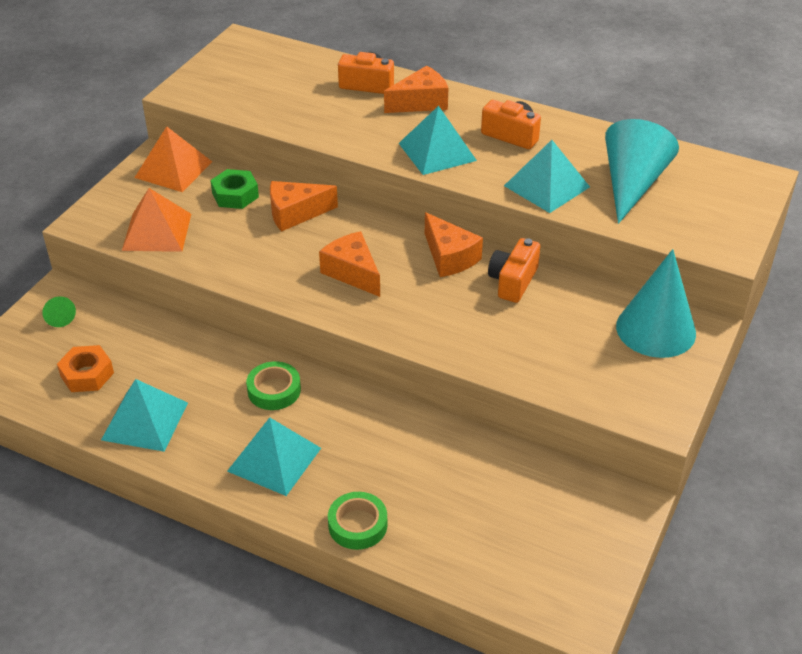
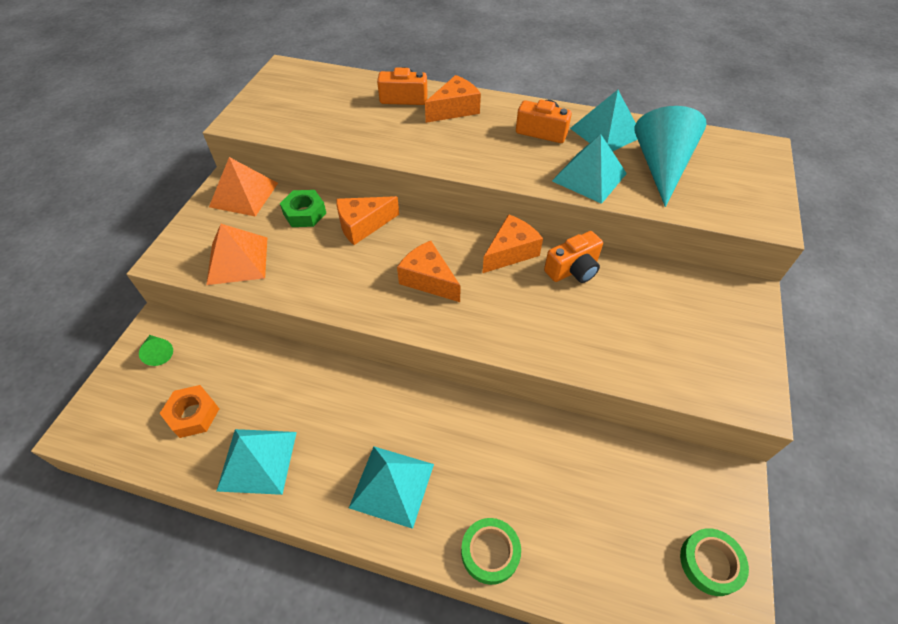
camera: 10 degrees left, 10 degrees up
(274, 390) = (376, 405): green tape -> green tape (710, 563)
(437, 151) = (482, 154): turquoise pyramid -> turquoise pyramid (606, 132)
(449, 257) = (510, 252): orange cheese -> orange cheese turned 90 degrees counterclockwise
(513, 281) = (573, 270): orange camera -> orange camera turned 135 degrees counterclockwise
(656, 329) = (712, 302): turquoise cone -> none

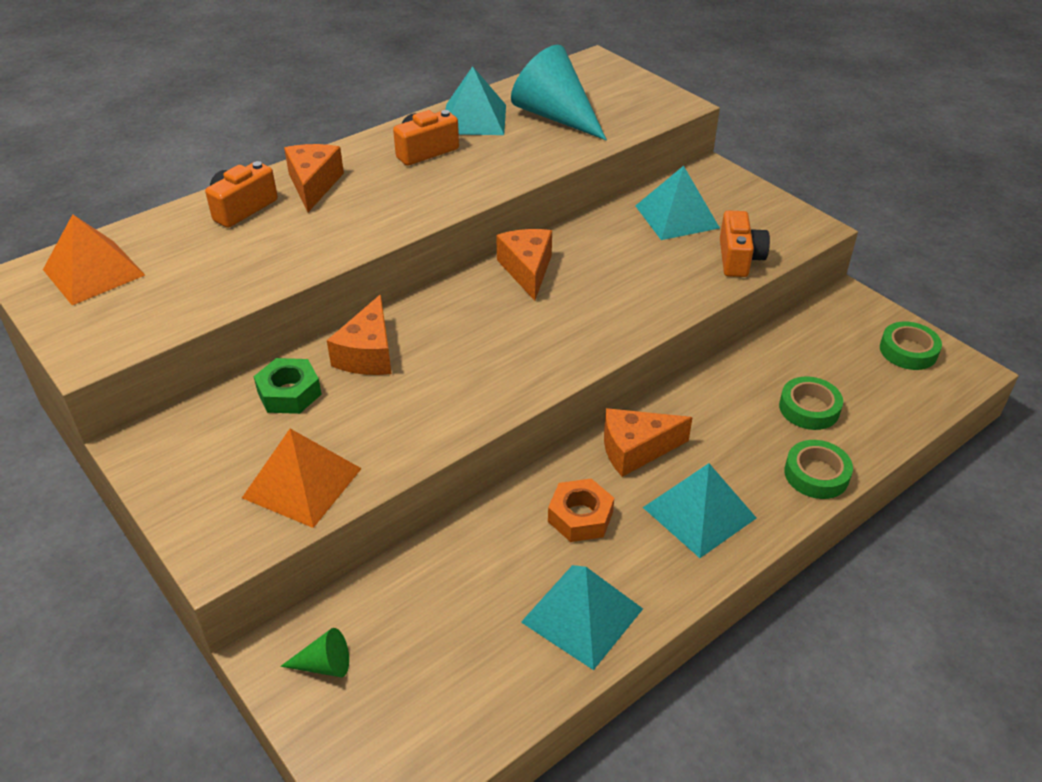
camera: 55 degrees left, 10 degrees down
(193, 414) = (463, 658): orange nut -> orange nut (580, 517)
(244, 195) = (183, 435): orange pyramid -> orange pyramid (94, 272)
(428, 280) = (504, 340): orange cheese -> orange cheese (636, 450)
(562, 511) = (809, 408): none -> green tape
(573, 270) = (590, 244): orange camera -> orange camera (739, 258)
(589, 177) = (522, 157): turquoise pyramid -> turquoise pyramid (677, 217)

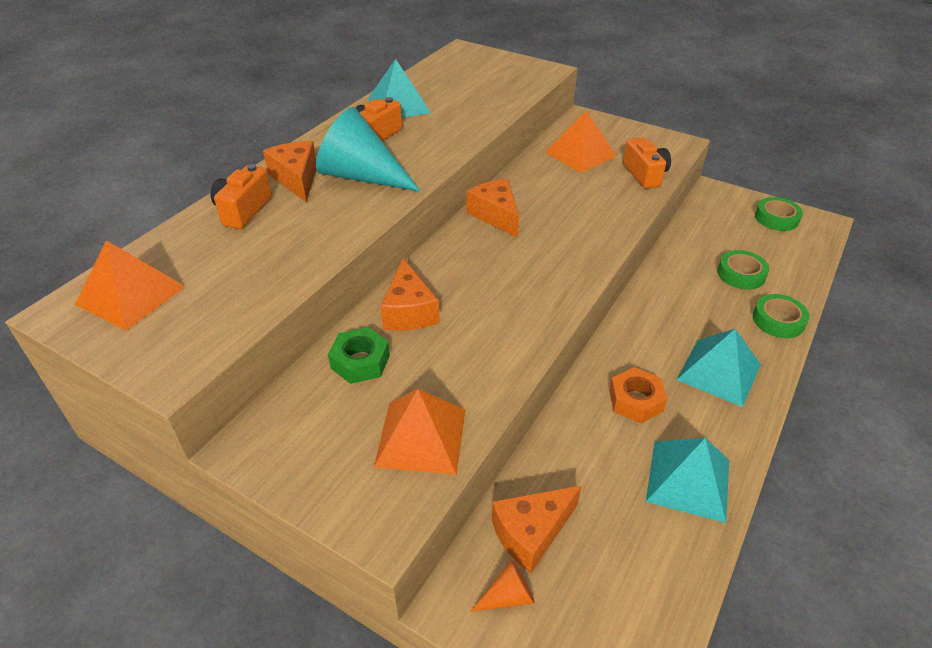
camera: 20 degrees left, 0 degrees up
(324, 665) = (508, 596): green cone -> orange cone
(555, 116) = (462, 93): turquoise cone -> turquoise cone (362, 176)
(636, 450) = (642, 336): orange cheese -> orange cheese (531, 533)
(677, 217) = (580, 154): turquoise pyramid -> orange pyramid

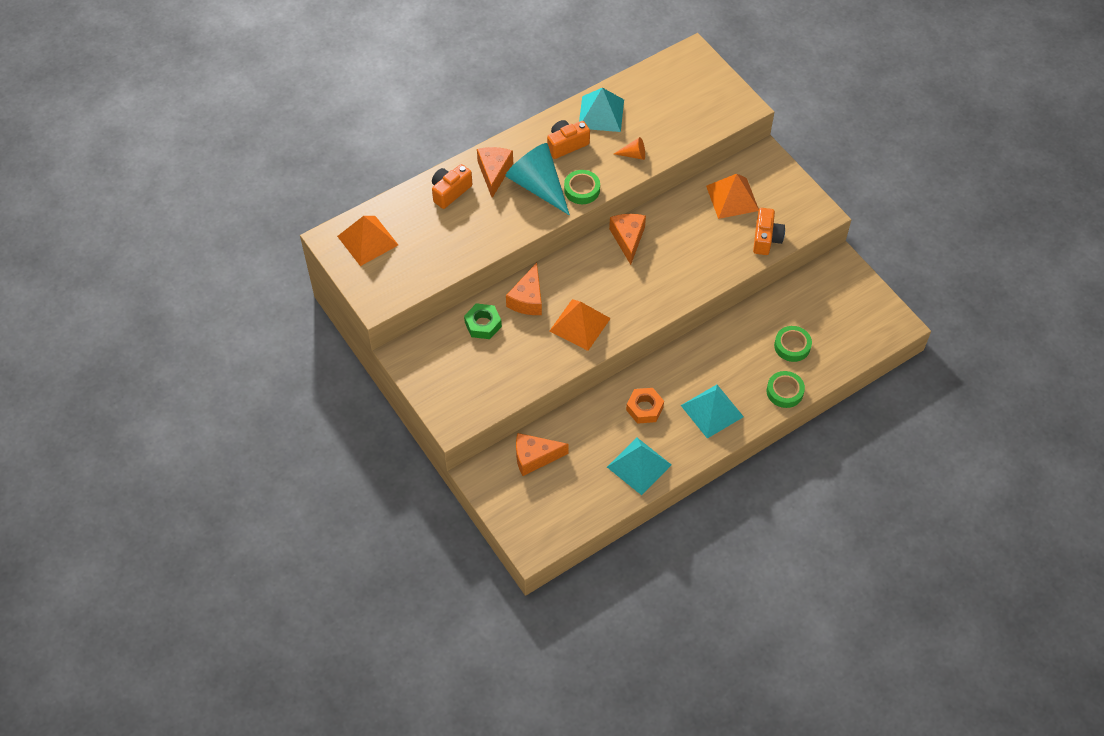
camera: 25 degrees right, 15 degrees up
(421, 437) = (493, 384): orange pyramid -> orange pyramid (579, 324)
(508, 596) = (505, 481): orange cone -> orange cone (633, 154)
(776, 218) = (867, 307): green tape -> green tape (582, 190)

